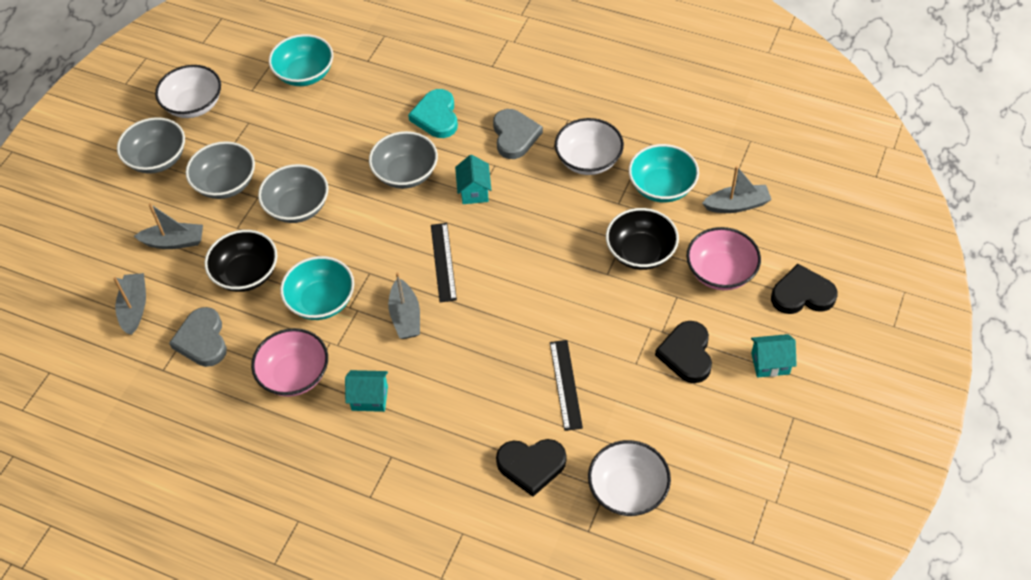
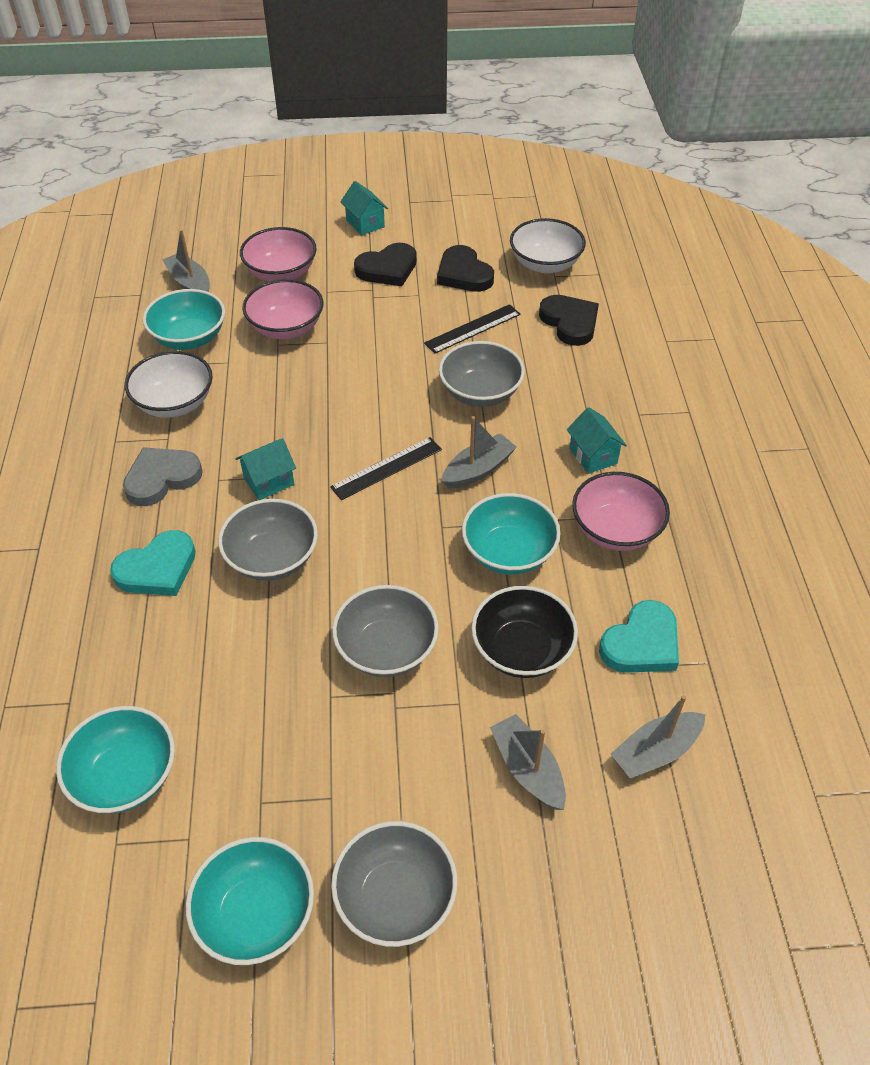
camera: 120 degrees left, 5 degrees down
(194, 105) = (256, 914): white bowl -> turquoise bowl
(202, 340) = (641, 643): grey heart -> turquoise heart
(226, 184) = (393, 762): grey bowl -> grey bowl (480, 392)
(640, 252) = (286, 328): black bowl -> pink bowl
(802, 294) = (279, 223): black heart -> black heart (463, 274)

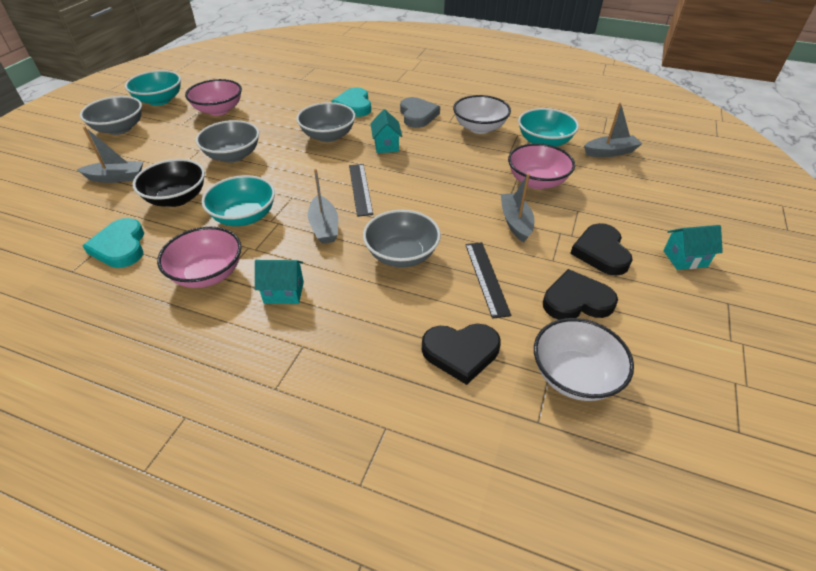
camera: 115 degrees right, 5 degrees down
(125, 776) = (252, 85): turquoise bowl -> none
(281, 273) = (612, 193): pink bowl -> pink bowl (219, 110)
(656, 751) = (61, 223): grey boat -> grey boat (515, 222)

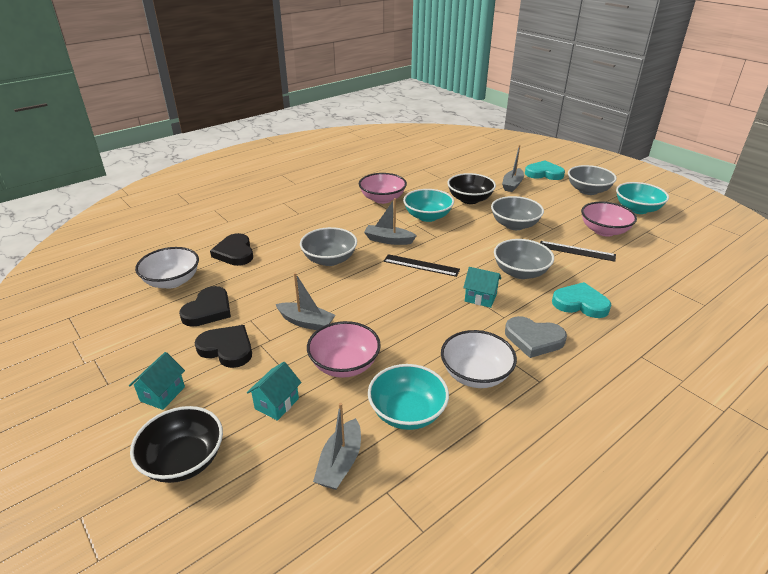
camera: 120 degrees right, 10 degrees down
(120, 247) = (432, 180): turquoise heart -> turquoise heart (544, 173)
(284, 292) = (342, 216): turquoise house -> turquoise house (277, 403)
(461, 352) = (235, 253): black heart -> black heart turned 45 degrees counterclockwise
(486, 278) = (271, 283): black ruler -> black ruler (576, 251)
(700, 211) = (184, 460): none -> black bowl

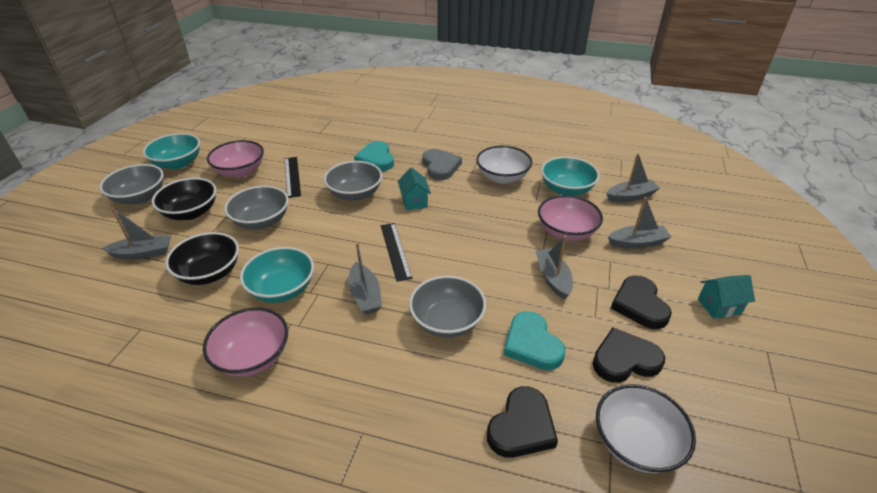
camera: 125 degrees left, 5 degrees up
(184, 460) = (724, 254): black bowl -> black bowl (191, 212)
(277, 403) = (637, 243): turquoise house -> grey boat
(544, 173) = (92, 239): turquoise heart -> turquoise heart (532, 344)

